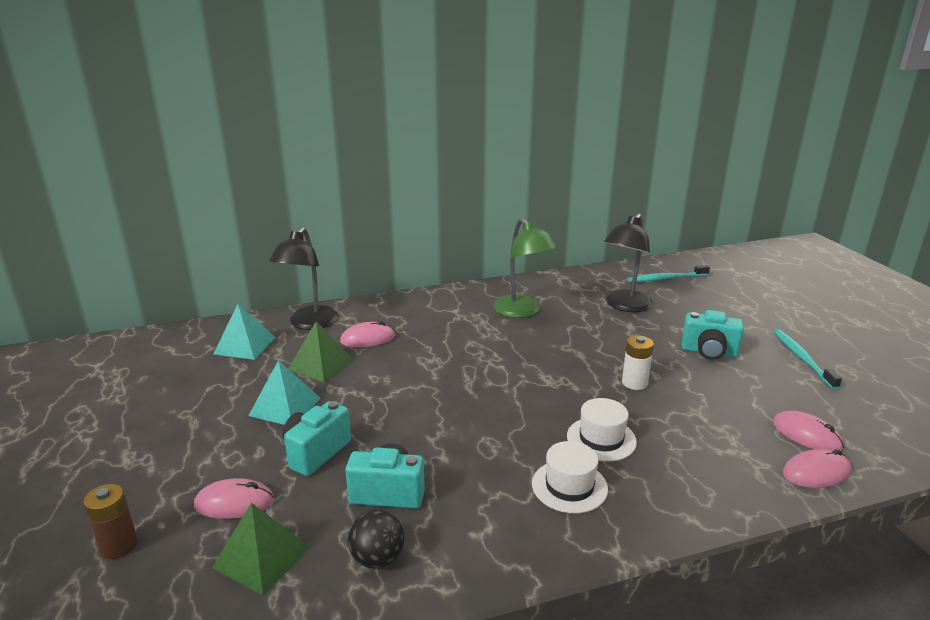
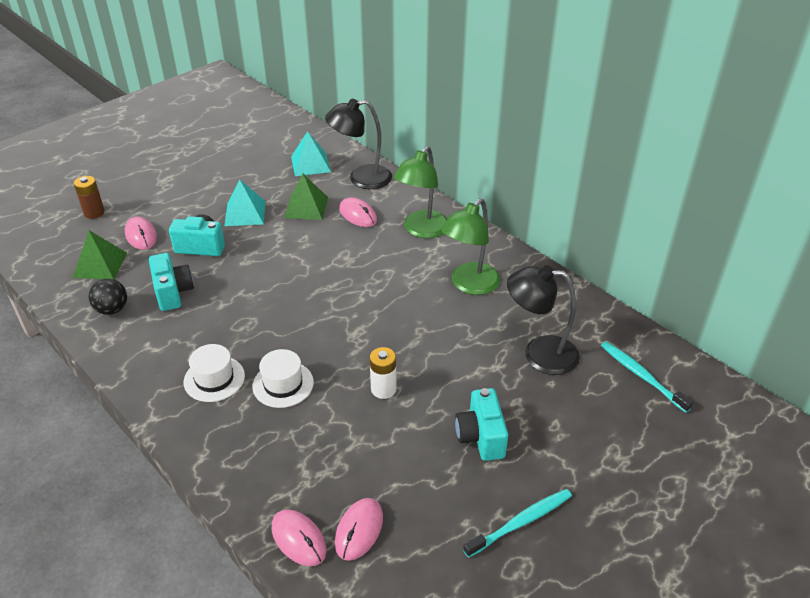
camera: 65 degrees right, 15 degrees up
(426, 314) = (421, 230): none -> green lamp

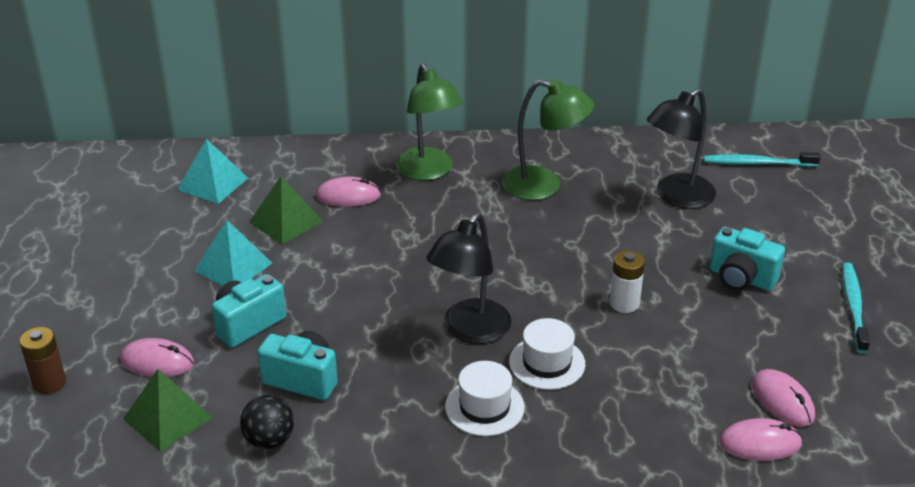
camera: 50 degrees left, 5 degrees down
(361, 178) = (290, 165): black lamp -> black lamp (470, 331)
(469, 285) = (544, 186): green lamp -> green lamp turned 60 degrees counterclockwise

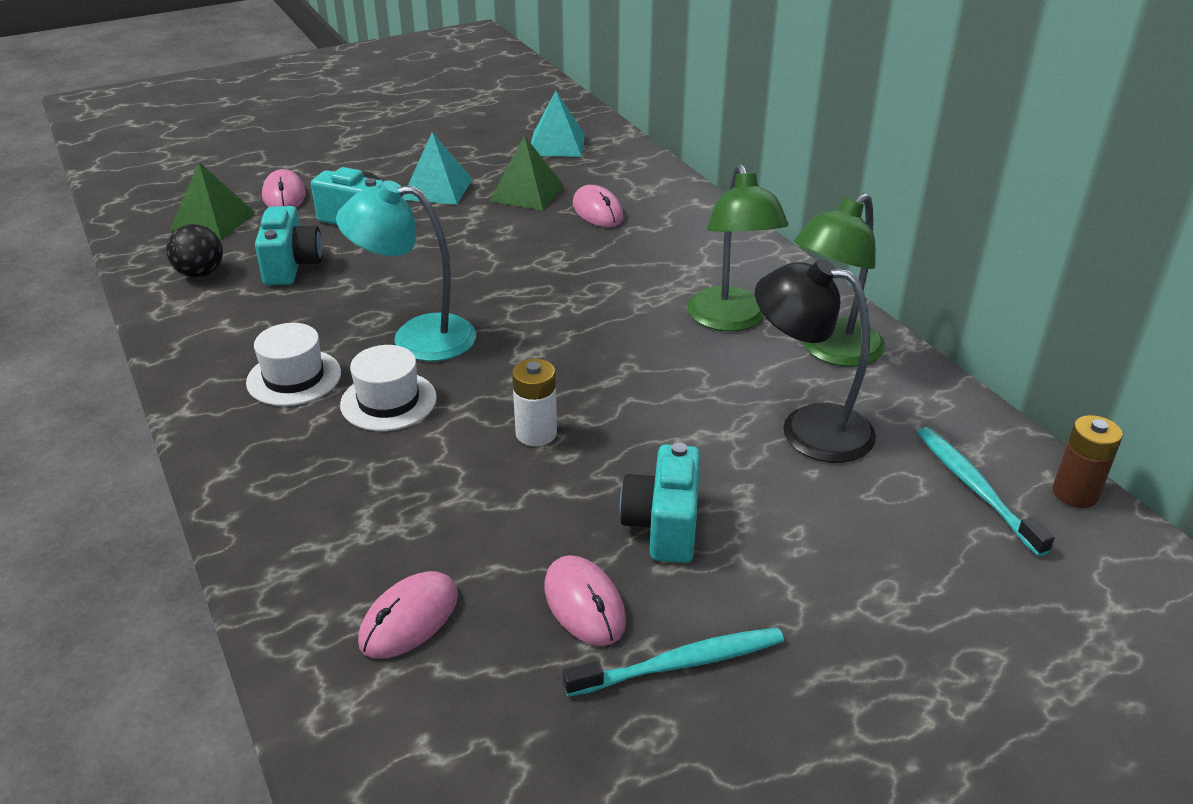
camera: 65 degrees right, 0 degrees up
(49, 383) = (237, 163): brown battery -> brown battery (1075, 493)
(428, 172) = (685, 242): green lamp -> green lamp (832, 351)
(470, 331) = (417, 337): black lamp -> turquoise lamp
(760, 443) = (310, 611): pink mouse -> pink mouse (584, 604)

